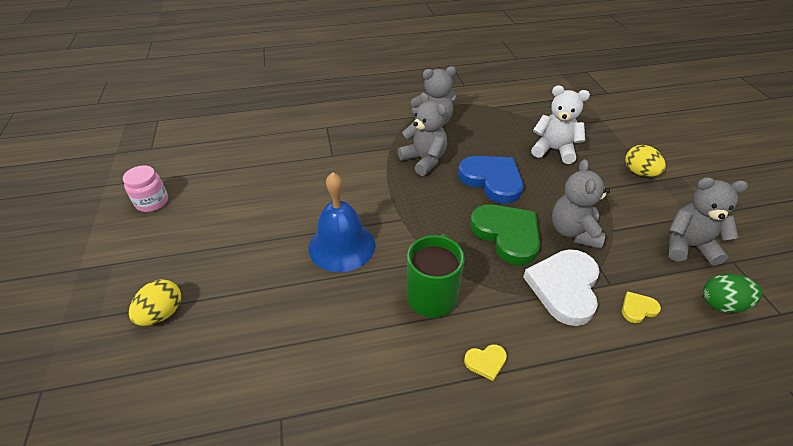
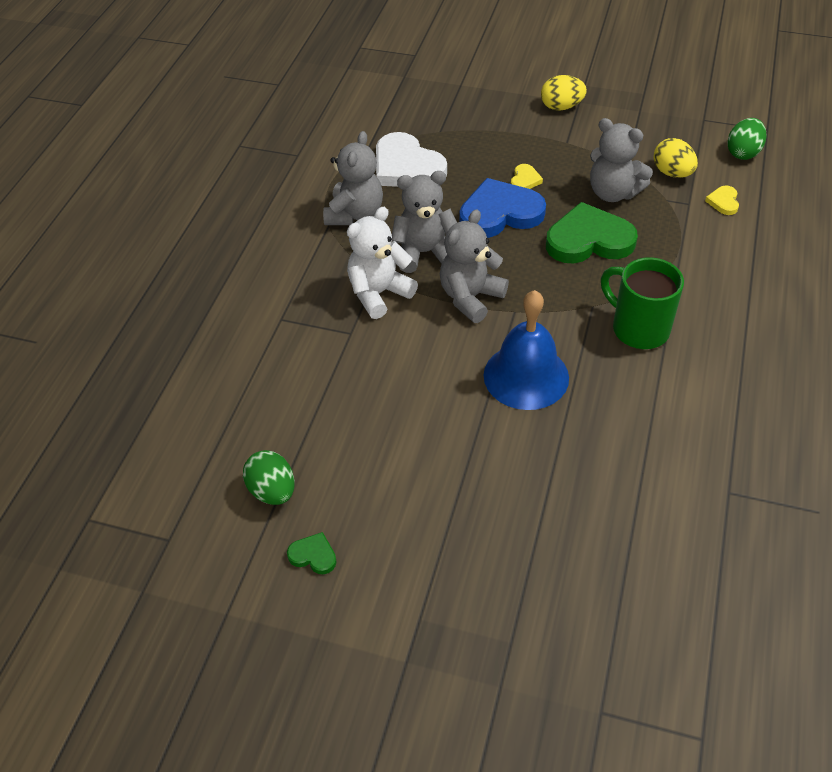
camera: 60 degrees left, 5 degrees up
(152, 202) = (313, 555): pink jar -> green heart
(162, 313) = (541, 572): yellow egg -> yellow egg (672, 173)
(195, 170) = (272, 491): none -> green egg
(486, 362) = (732, 323): yellow heart -> yellow heart (525, 180)
(554, 150) = (484, 145): white teddy bear -> white teddy bear (379, 293)
(564, 287) = (677, 234): white heart -> white heart (407, 167)
(688, 246) = (673, 133): grey teddy bear -> grey teddy bear (470, 297)

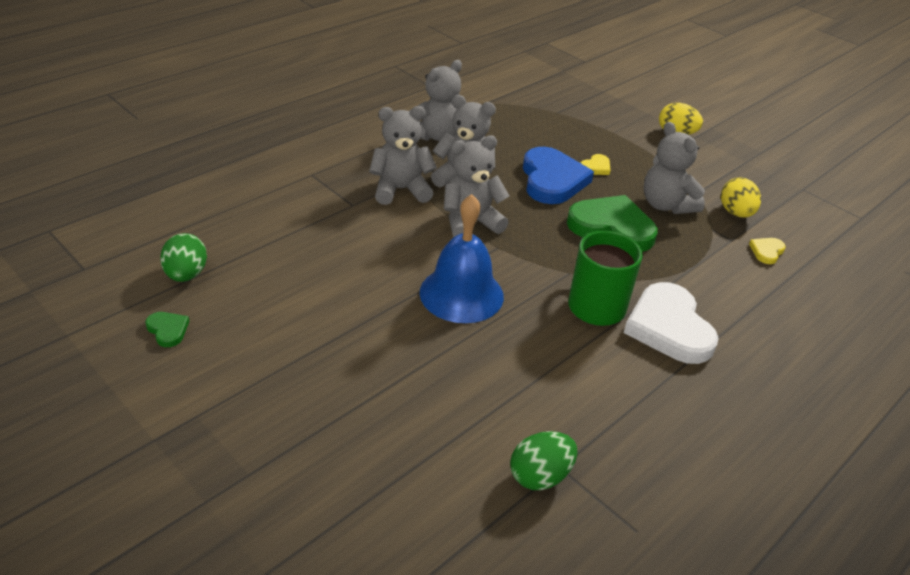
camera: 25 degrees right, 10 degrees down
(379, 293) = (401, 190): white teddy bear -> grey teddy bear
(407, 167) = (506, 123): white heart -> white heart (669, 327)
(500, 213) = (552, 180): blue heart -> blue heart turned 75 degrees clockwise
(743, 153) = (820, 225): green egg -> green egg (540, 476)

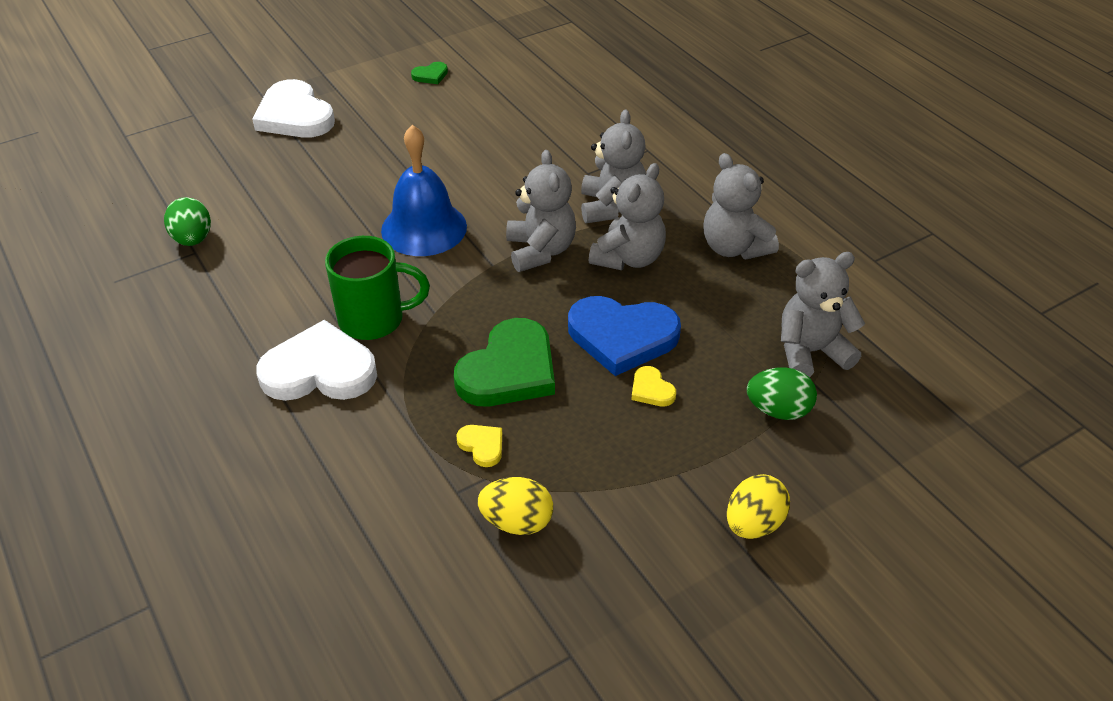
camera: 105 degrees right, 5 degrees up
(186, 275) = (496, 81): green egg -> green egg (778, 410)
(266, 444) = (294, 116): none -> white heart
(666, 205) = (549, 442): grey teddy bear -> grey teddy bear (810, 352)
(766, 251) = (420, 524): yellow heart -> yellow heart (482, 446)

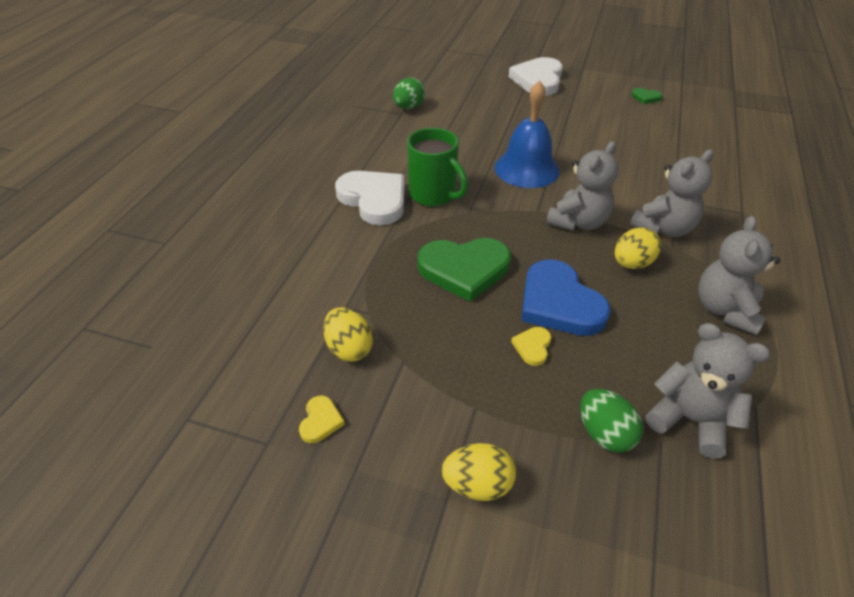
camera: 50 degrees right, 0 degrees up
(482, 446) = (392, 295): yellow heart -> yellow heart (320, 421)
(628, 258) = (632, 263): grey teddy bear -> yellow egg

